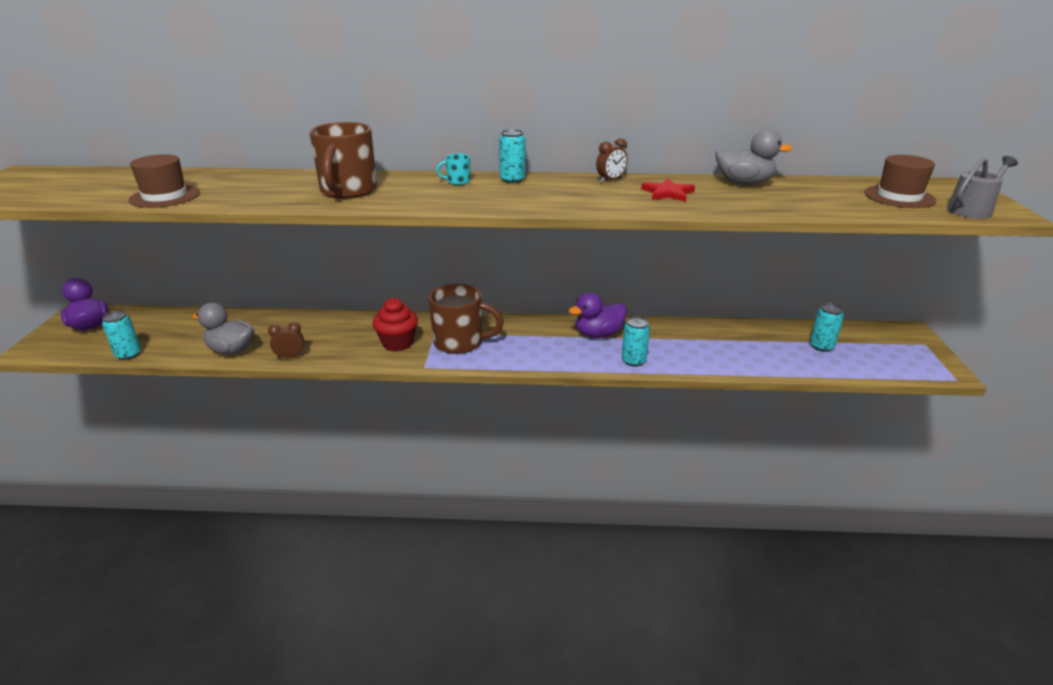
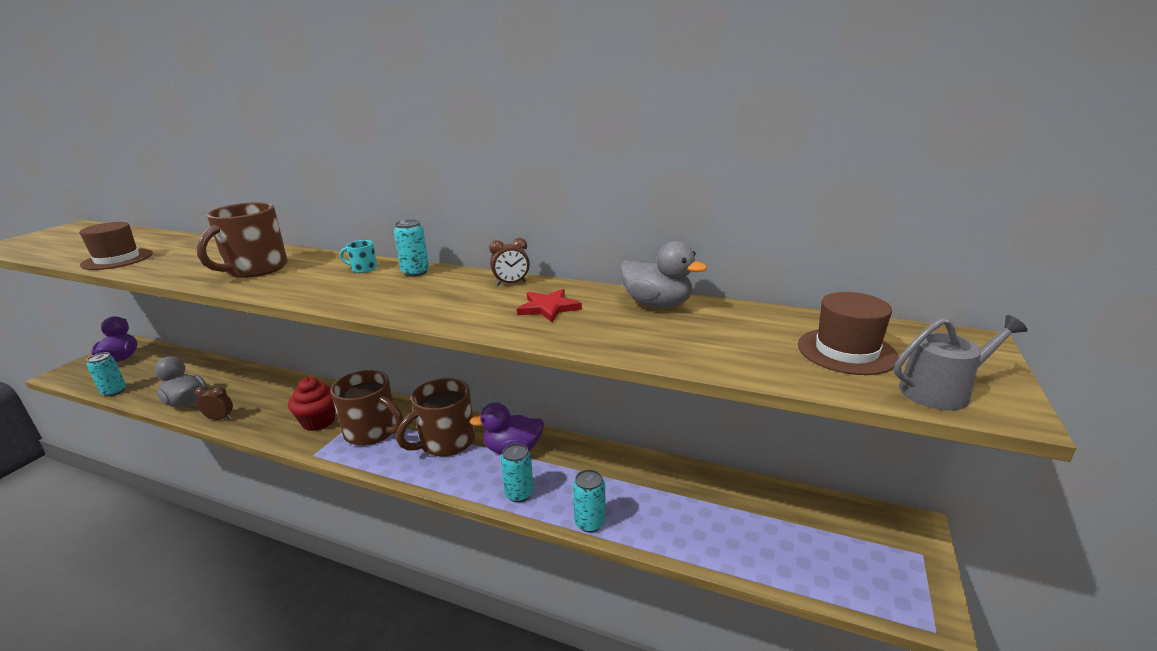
camera: 20 degrees right, 5 degrees down
(536, 339) = (445, 442): none -> brown mug
(821, 346) = (765, 524): turquoise can -> turquoise can (590, 523)

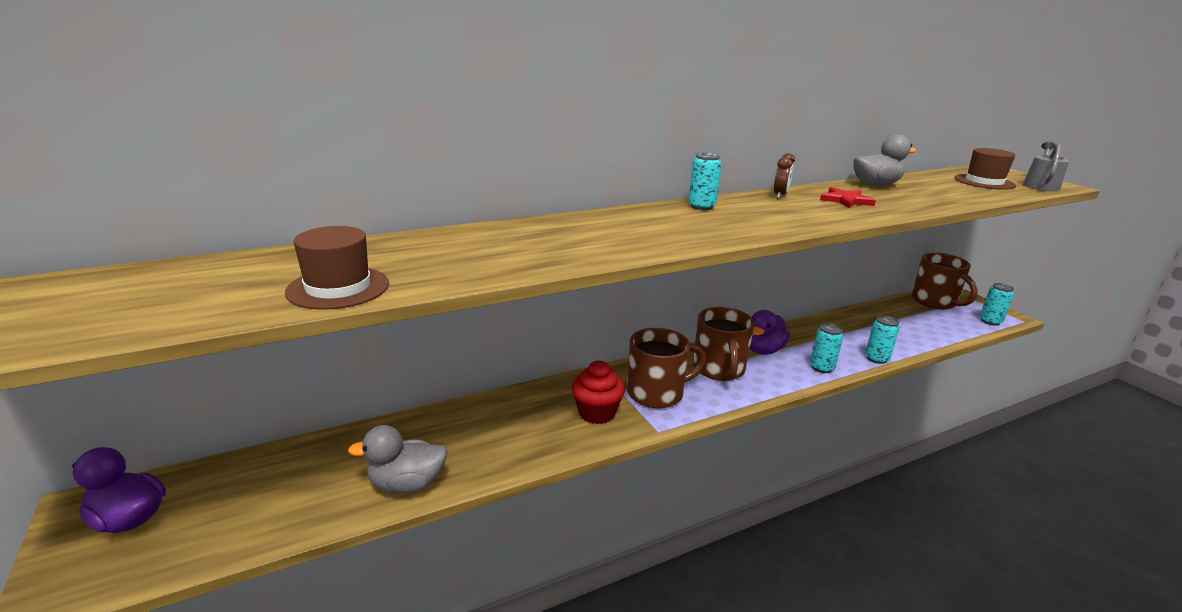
camera: 50 degrees left, 0 degrees up
(114, 391) = (252, 542): turquoise can -> turquoise can (990, 321)
(220, 418) = (495, 468): brown clock -> none
(255, 269) = (567, 242): brown mug -> brown mug (934, 302)
(363, 269) = (656, 215): turquoise mug -> none

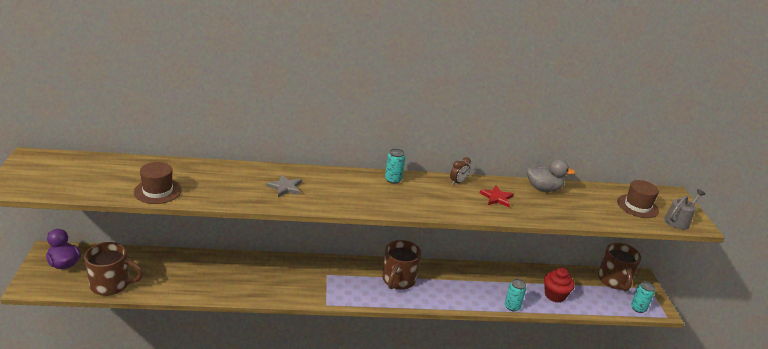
camera: 20 degrees right, 5 degrees up
(407, 484) = (183, 288): grey duck -> none
(565, 240) = (285, 187): none -> grey star
(596, 413) = (302, 283): red cupcake -> red cupcake (554, 295)
(657, 393) = (346, 283): brown mug -> brown mug (111, 284)
(763, 350) = (440, 277): purple duck -> none
(821, 367) = (466, 300): turquoise can -> none

